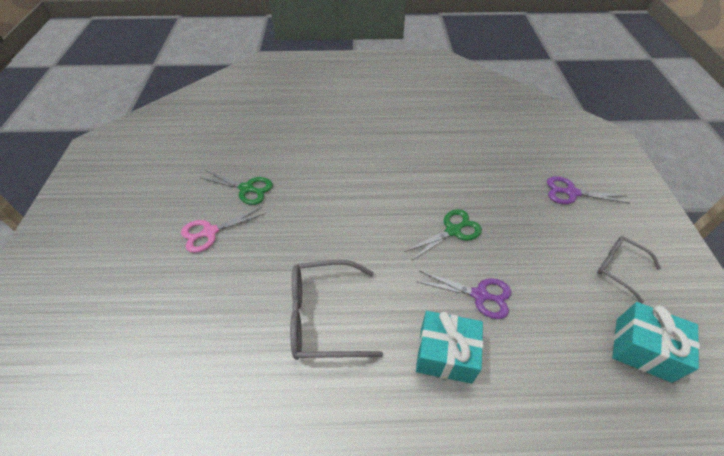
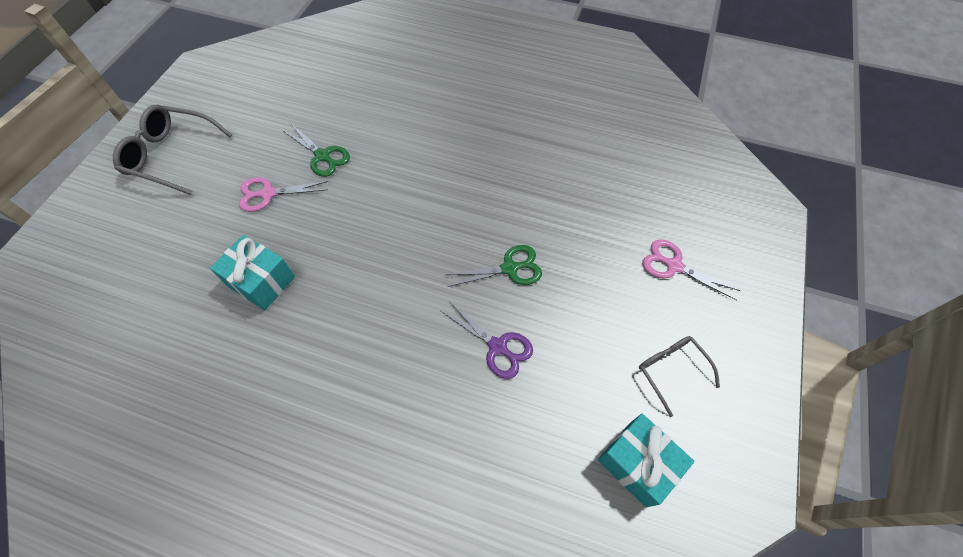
camera: 20 degrees right, 10 degrees up
(323, 316) = (333, 315): grey glasses -> grey glasses (171, 155)
(445, 354) = (429, 393): turquoise gift -> turquoise gift (261, 281)
(571, 193) = (674, 266): purple scissors -> pink scissors

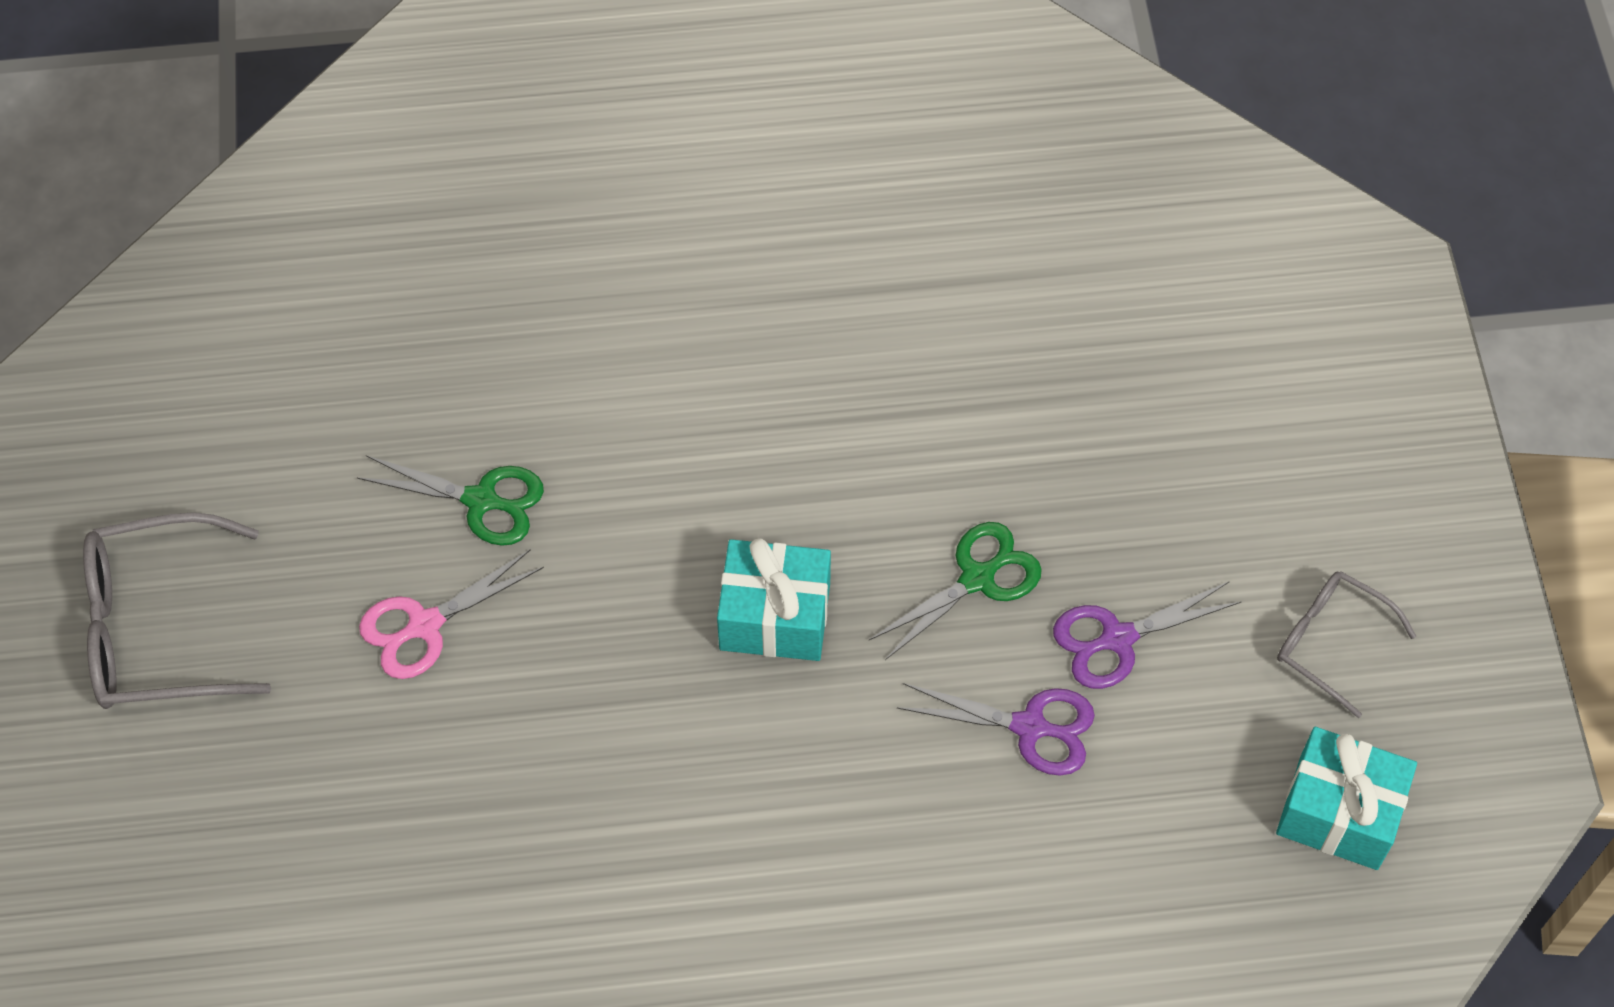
camera: 25 degrees left, 0 degrees up
(261, 281) = (534, 797): turquoise gift -> turquoise gift (775, 616)
(562, 323) = (1117, 638): none -> purple scissors
(674, 266) = (1260, 452): pink scissors -> none

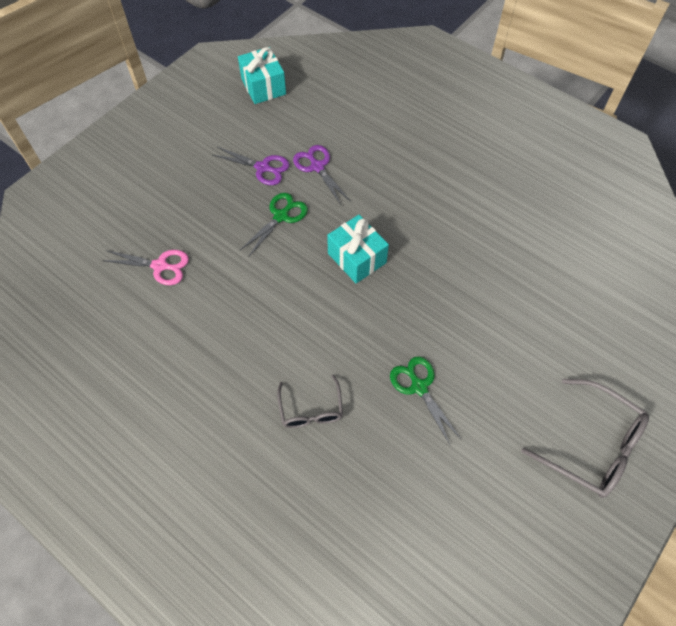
camera: 135 degrees left, 0 degrees up
(425, 625) = (482, 356): pink scissors -> pink scissors (160, 266)
(977, 578) = (281, 216): green scissors -> green scissors turned 120 degrees clockwise
(1330, 642) = (208, 121): grey glasses -> grey glasses (311, 410)

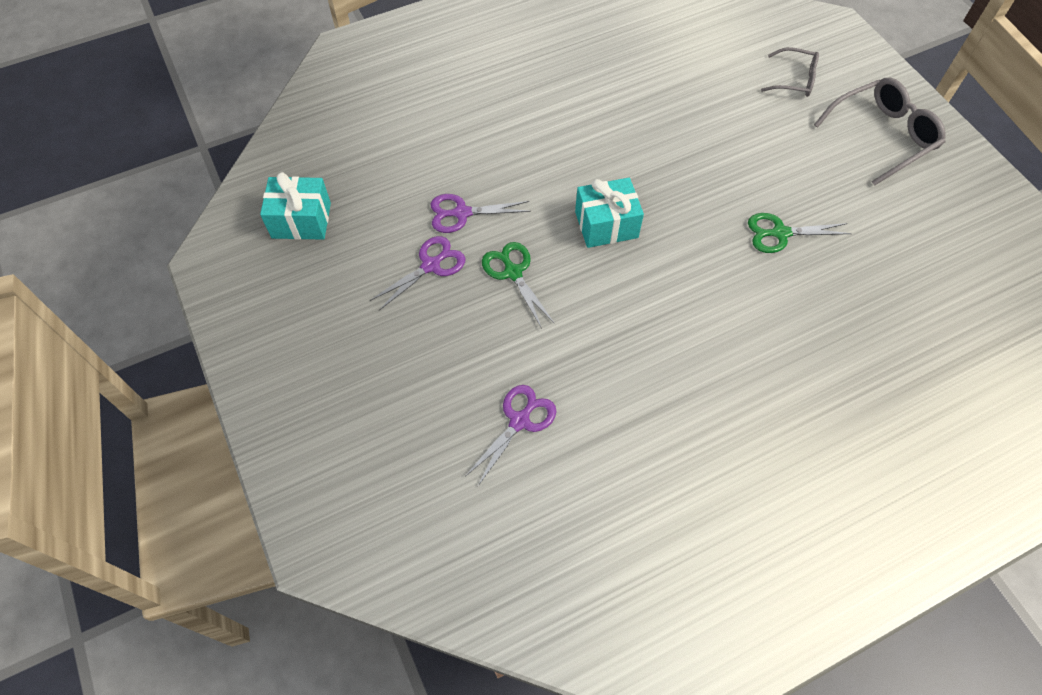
camera: 65 degrees left, 0 degrees up
(160, 266) = (519, 421): pink scissors -> purple scissors
(311, 410) = (772, 333): grey glasses -> grey glasses (795, 80)

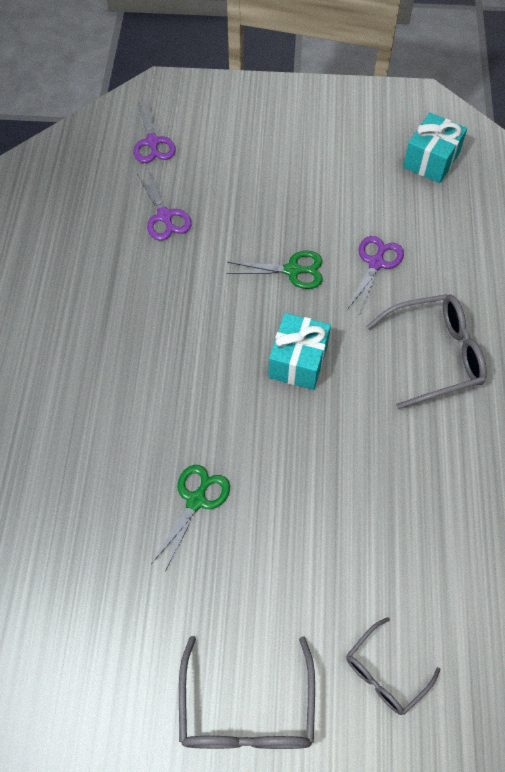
camera: 120 degrees right, 0 degrees up
(430, 265) = (334, 221): purple scissors -> purple scissors (152, 142)
(532, 138) = (435, 355): none -> grey glasses

